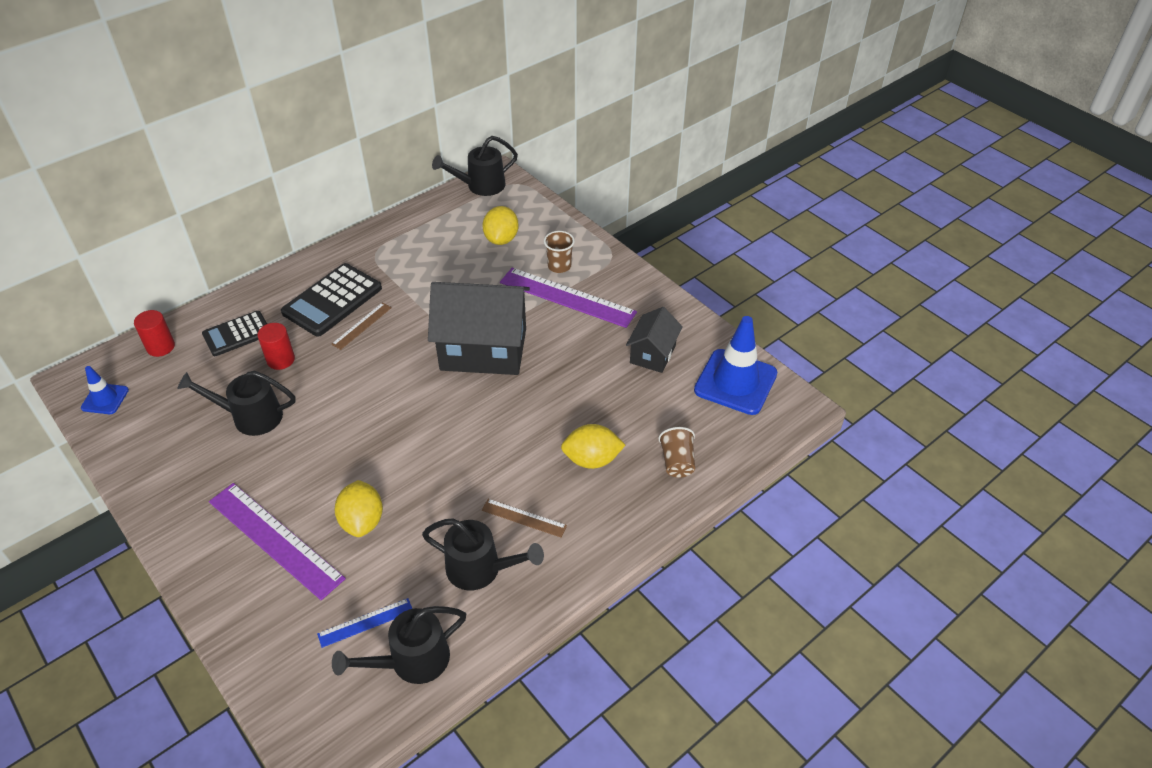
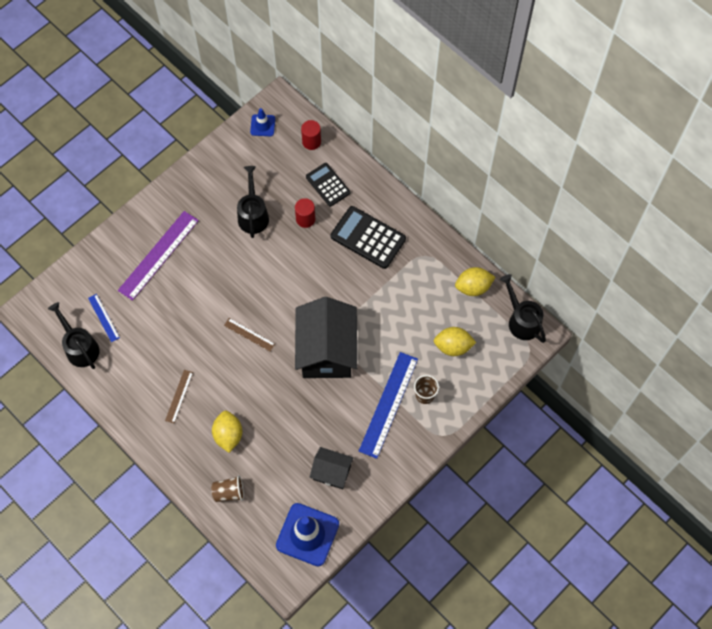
camera: 85 degrees right, 20 degrees up
(362, 326) = (343, 263): brown ruler -> brown ruler (249, 334)
(362, 521) = (173, 301): yellow lemon -> yellow lemon (473, 287)
(481, 569) = (140, 376): black watering can -> none
(567, 297) = (388, 404): purple ruler -> blue ruler

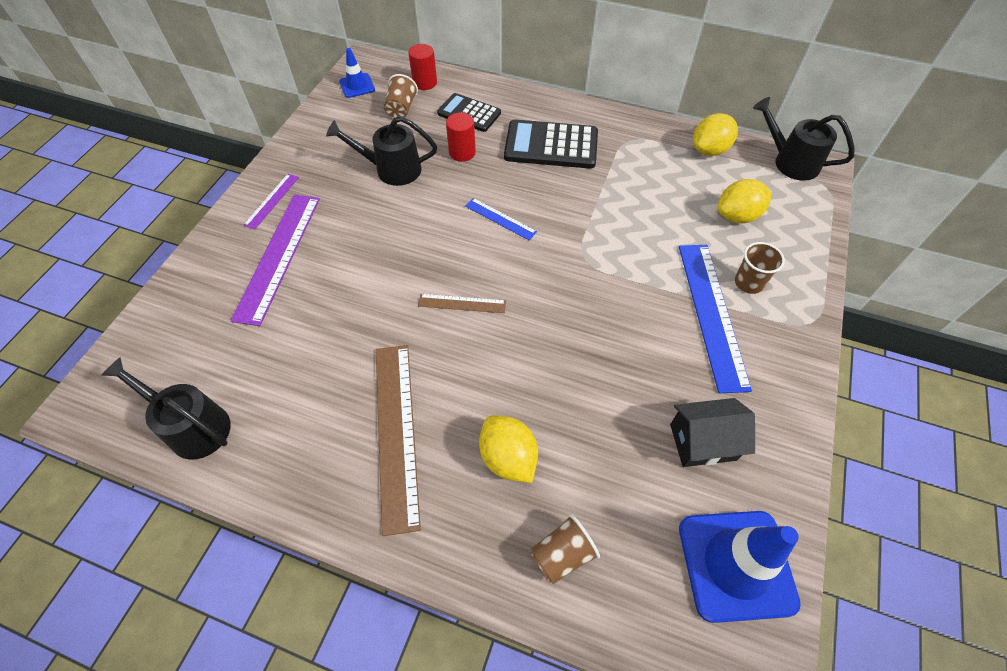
camera: 25 degrees left, 10 degrees down
(104, 318) = (221, 367): blue ruler -> blue ruler (500, 219)
(169, 209) = (272, 200): none -> purple ruler
(179, 396) = (396, 432): brown ruler -> brown ruler, size x2.00
(253, 214) = (391, 169): black watering can -> black watering can turned 60 degrees counterclockwise
(283, 161) = (401, 109): none -> brown cup
(327, 350) = (582, 281): black house -> none

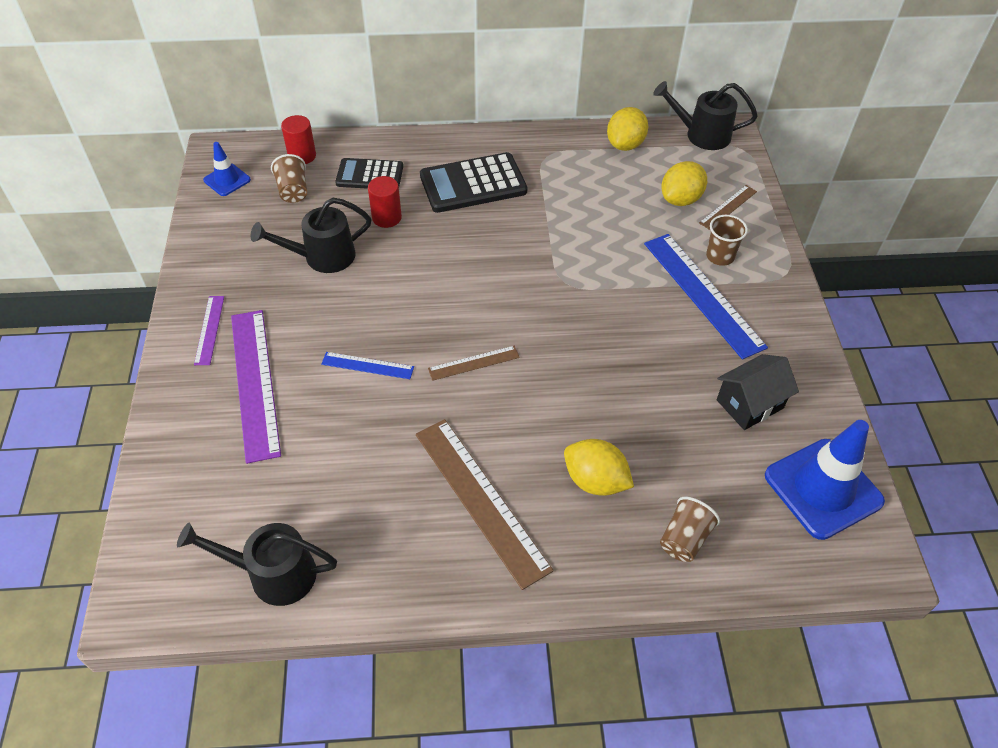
camera: 25 degrees left, 5 degrees down
(500, 219) = (464, 271): blue ruler -> blue ruler (367, 365)
(782, 238) = (728, 207): none -> brown ruler

